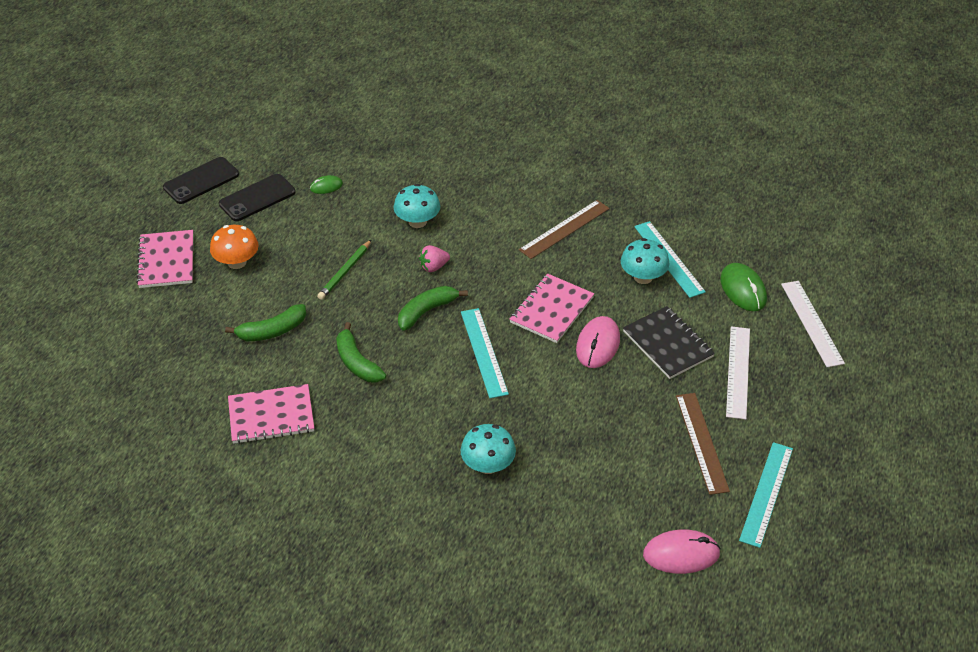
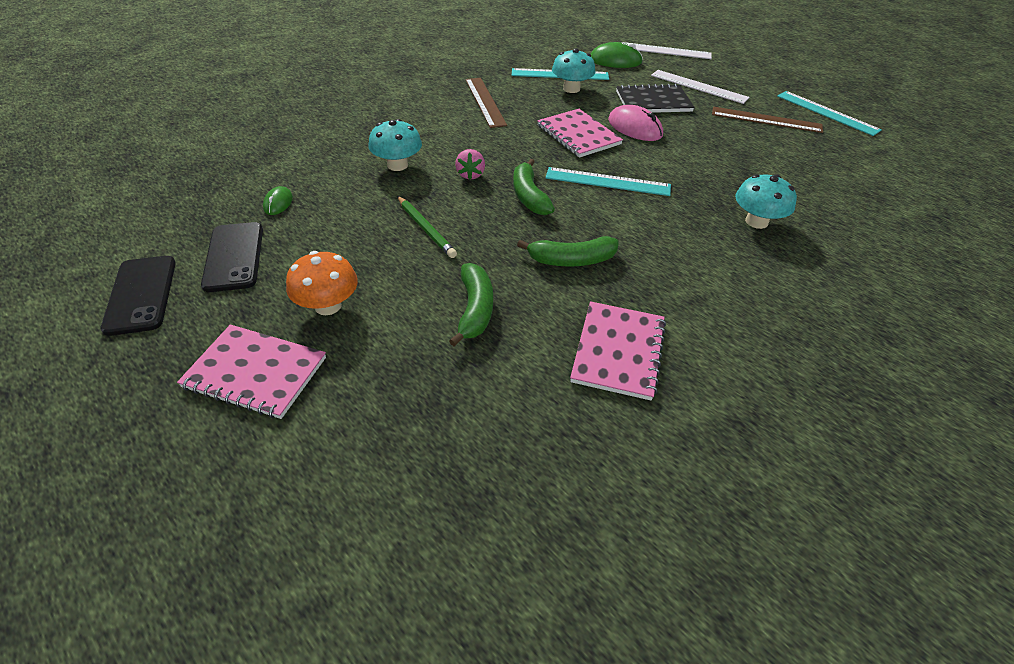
camera: 65 degrees left, 0 degrees up
(681, 554) = (884, 162): pink mouse -> none

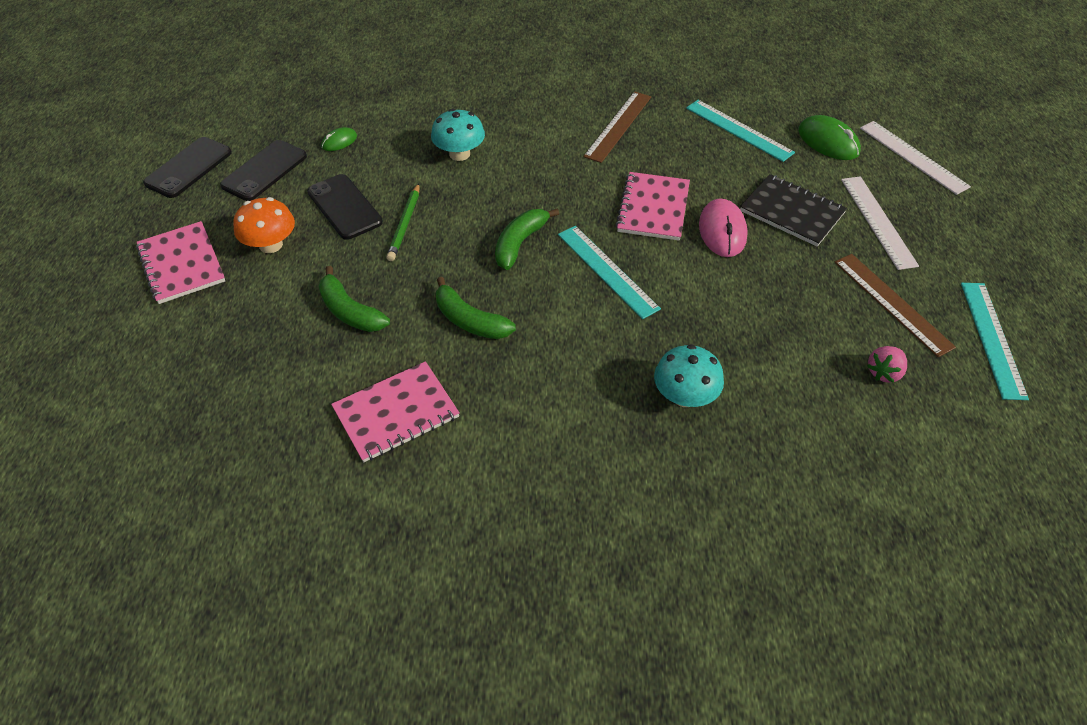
camera: 45 degrees right, 5 degrees up
(355, 244) = (344, 207): none -> black phone
(470, 175) = (502, 195): pink strawberry -> pink strawberry (884, 372)
(475, 309) = (350, 311): green banana -> green banana turned 90 degrees clockwise
(571, 89) = (725, 153): turquoise mushroom -> none

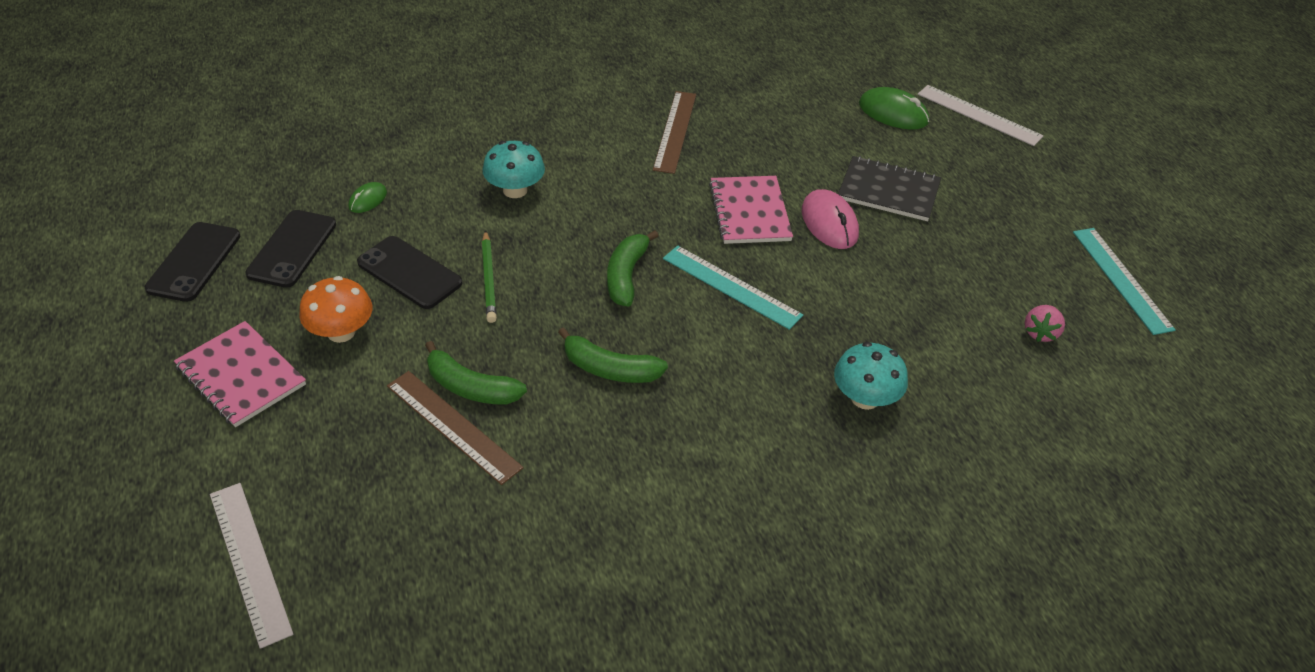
camera: 20 degrees left, 5 degrees down
(396, 413) = (574, 485): pink notebook -> none
(738, 130) = (800, 115): turquoise ruler -> none
(878, 221) = (973, 185): white ruler -> white ruler (250, 561)
(892, 303) = (1020, 264): brown ruler -> brown ruler (453, 426)

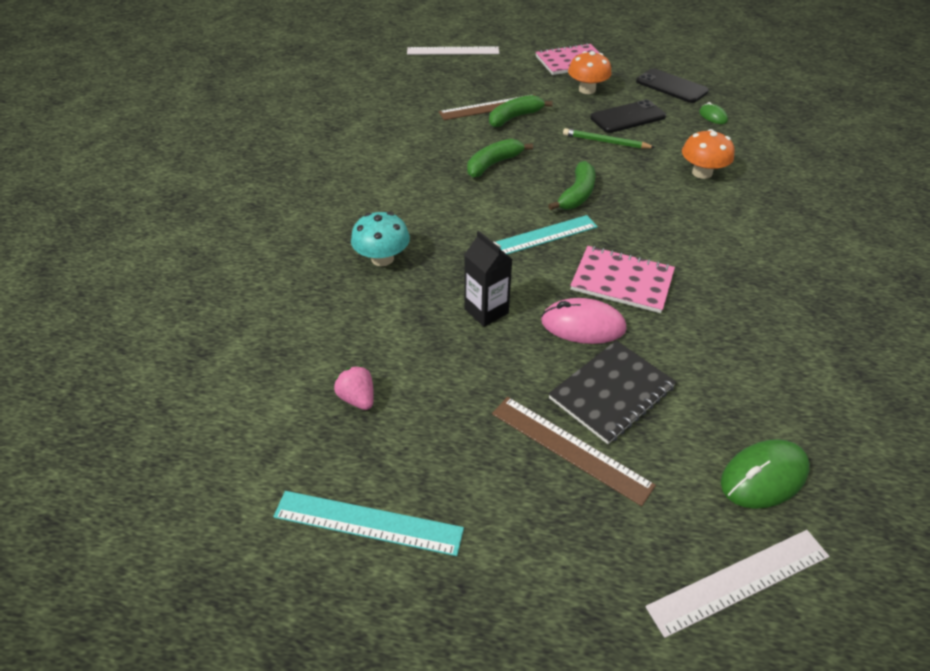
camera: 120 degrees right, 0 degrees up
(194, 262) = (673, 60): black phone -> none
(515, 190) = (702, 173): turquoise mushroom -> orange mushroom
(626, 276) = (577, 194): green banana -> green banana turned 75 degrees clockwise
(675, 131) = (764, 278): brown ruler -> brown ruler (570, 448)
(867, 288) = (486, 311): none -> black carton

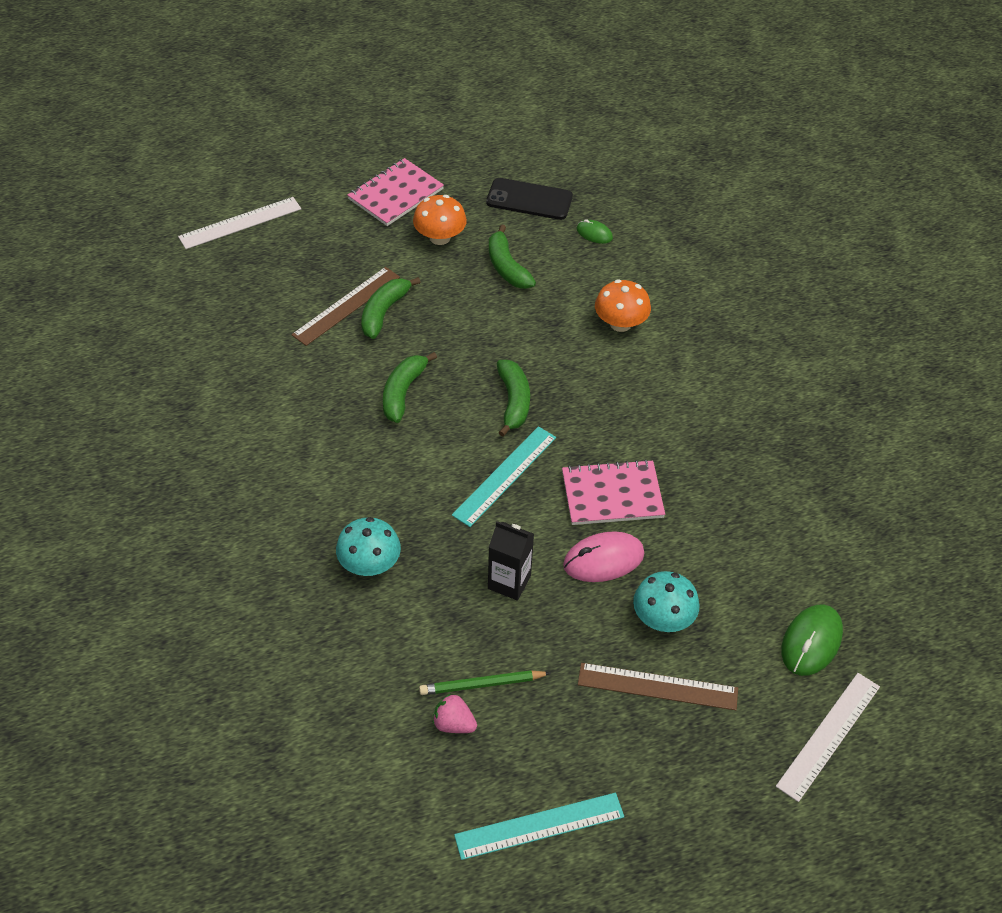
camera: 30 degrees left, 5 degrees up
(605, 142) = (503, 314): green pencil -> green pencil (482, 684)
(611, 392) = (663, 619): black notebook -> turquoise mushroom
(627, 117) = (507, 267): black phone -> green banana

